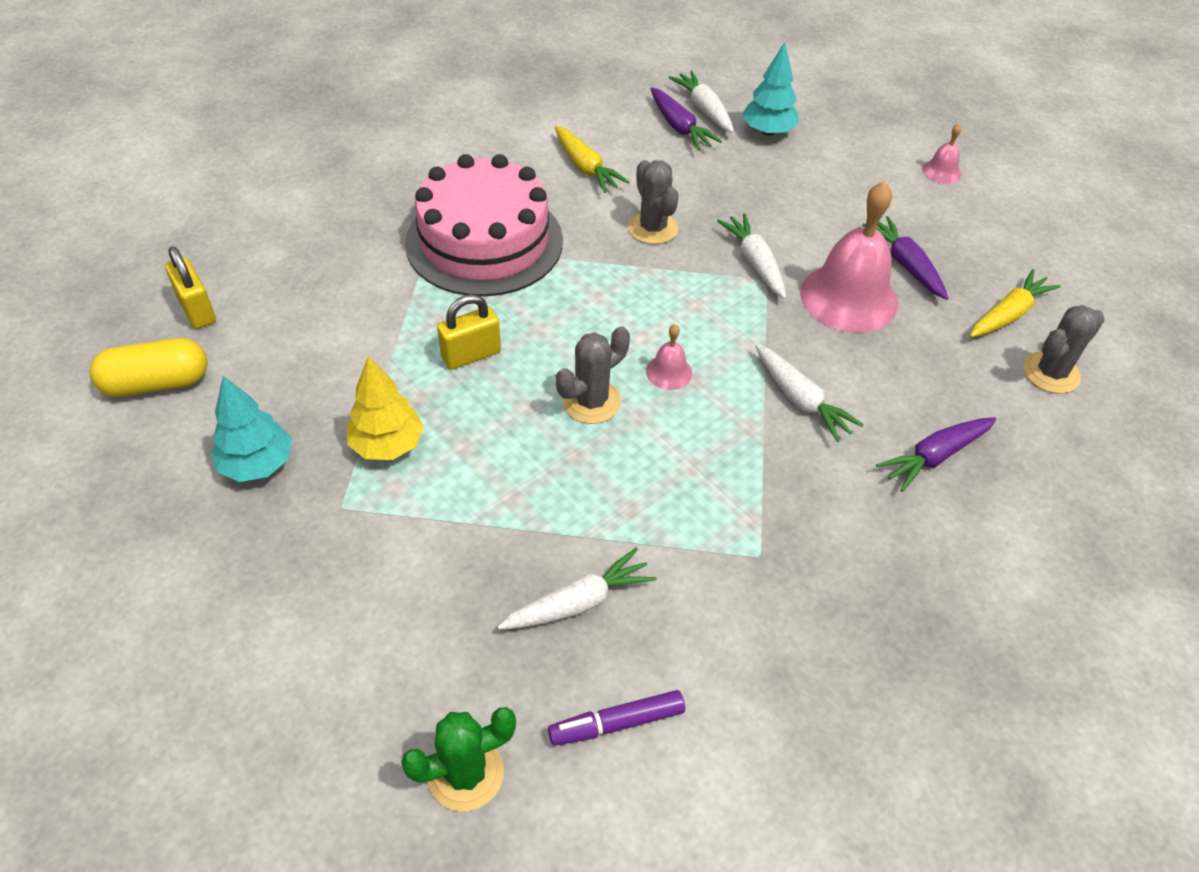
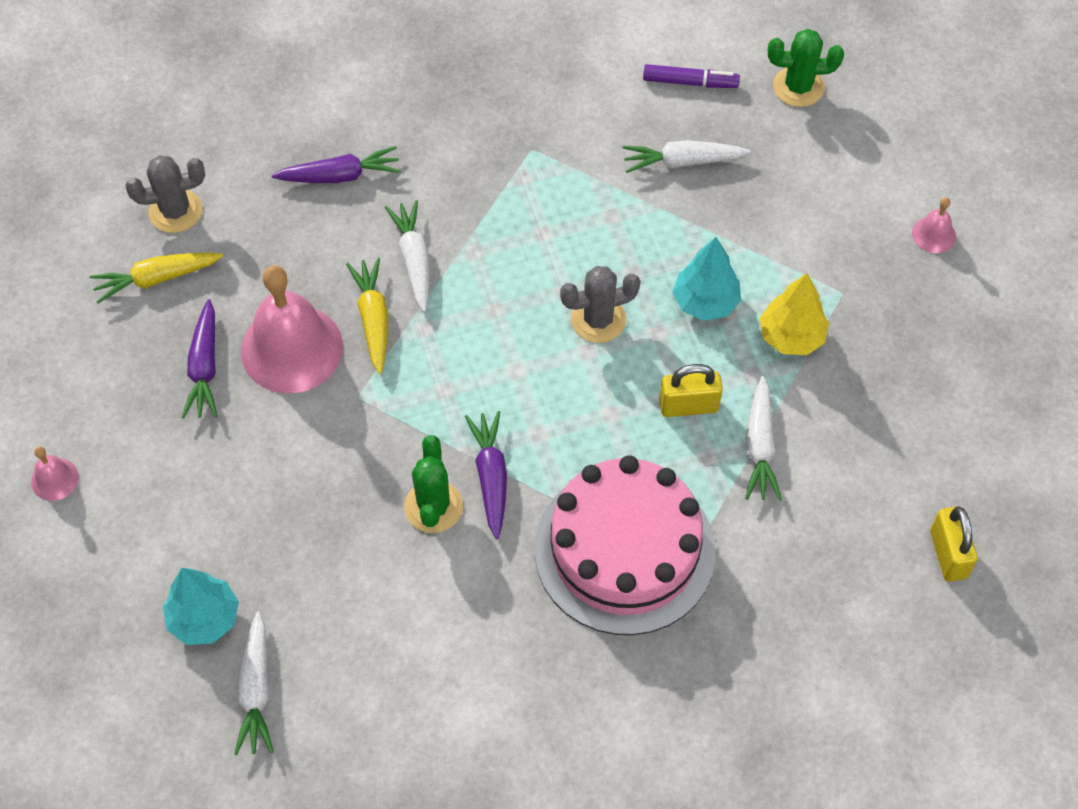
camera: 155 degrees left, 10 degrees up
(157, 383) = (991, 473): yellow capsule -> none
(257, 464) = (906, 355): turquoise tree -> turquoise tree (705, 302)
(585, 167) = (460, 632): yellow carrot -> yellow carrot (373, 319)
(653, 228) = (433, 507): grey cactus -> green cactus
(669, 372) = (514, 326): pink bell -> pink bell (933, 234)
(679, 127) = (308, 666): purple carrot -> purple carrot (491, 477)
(754, 262) = (355, 422): white carrot -> white carrot (759, 446)

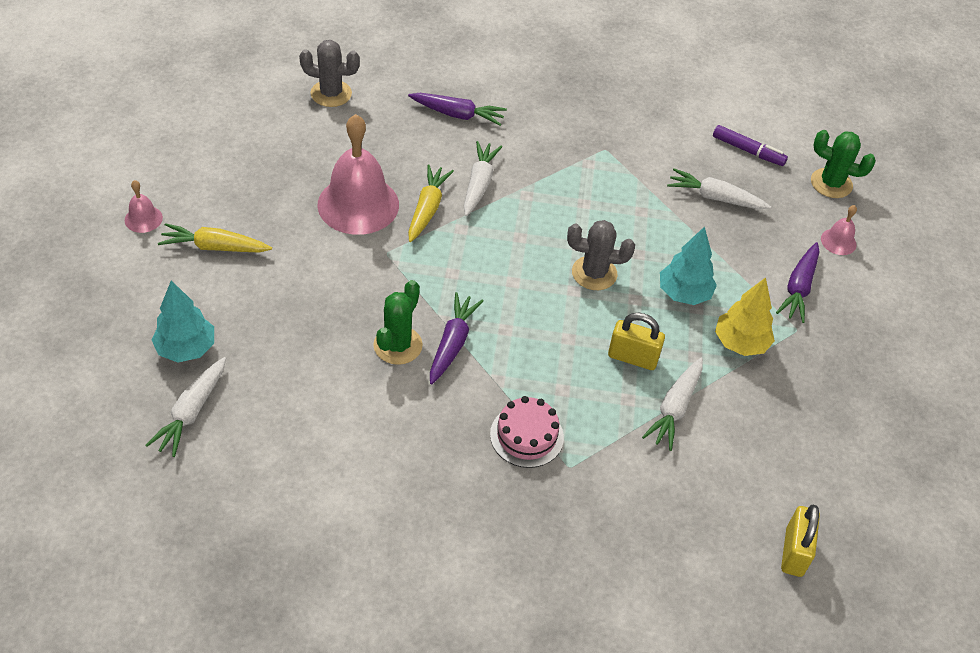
camera: 20 degrees right, 10 degrees down
(156, 279) = (292, 127): yellow carrot -> yellow carrot (215, 247)
(204, 367) = (290, 192): purple carrot -> purple carrot (798, 288)
(624, 550) = (526, 436): pink cake -> pink cake, size x0.47
(933, 234) = (893, 319): pink bell -> pink bell (838, 241)

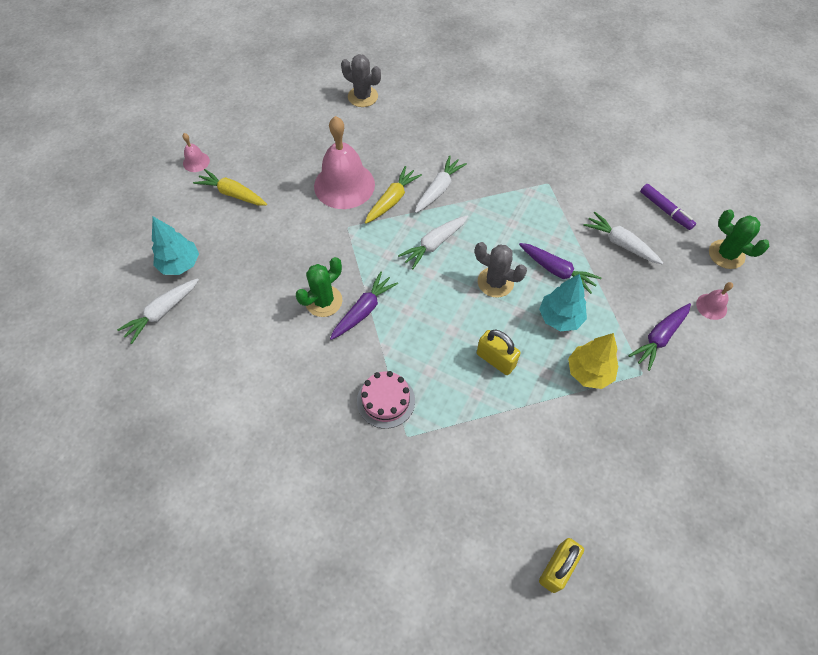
camera: 25 degrees right, 10 degrees up
(457, 114) = (446, 131): purple carrot -> purple carrot (557, 271)
(675, 408) = (511, 412): white carrot -> white carrot (434, 244)

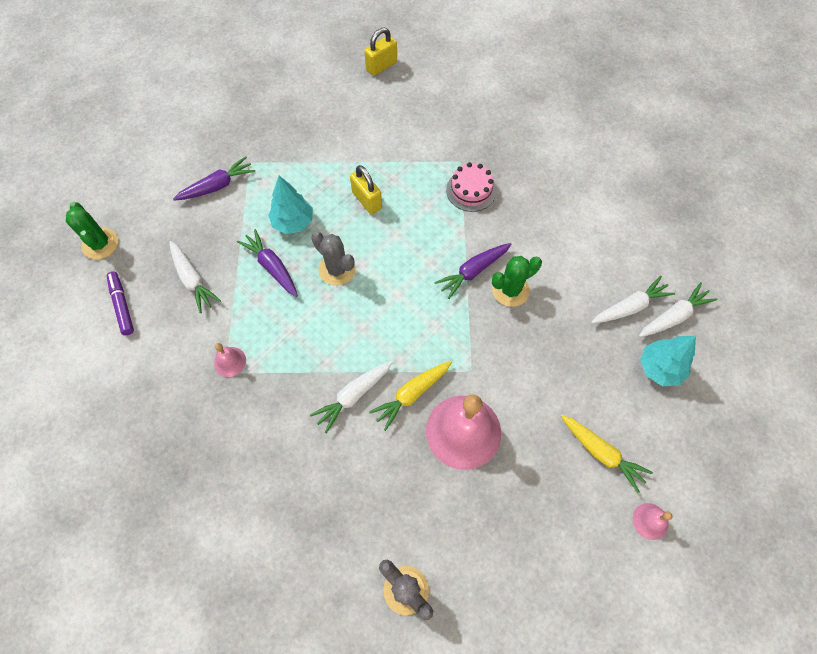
camera: 165 degrees left, 5 degrees up
(434, 244) = (382, 325): white carrot -> white carrot (630, 307)
(589, 372) = (293, 173): yellow tree -> none
(711, 306) = (153, 201): pink bell -> pink bell (230, 361)

